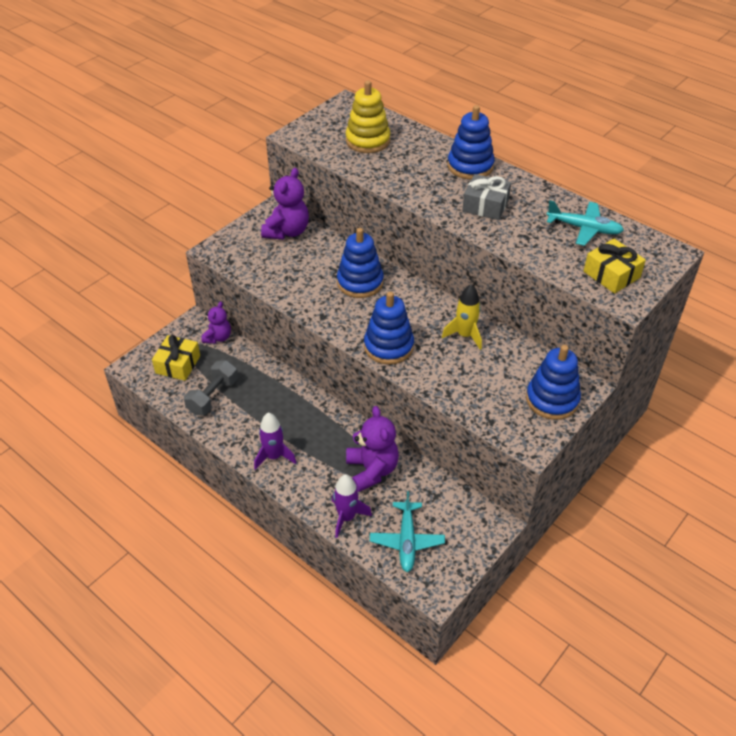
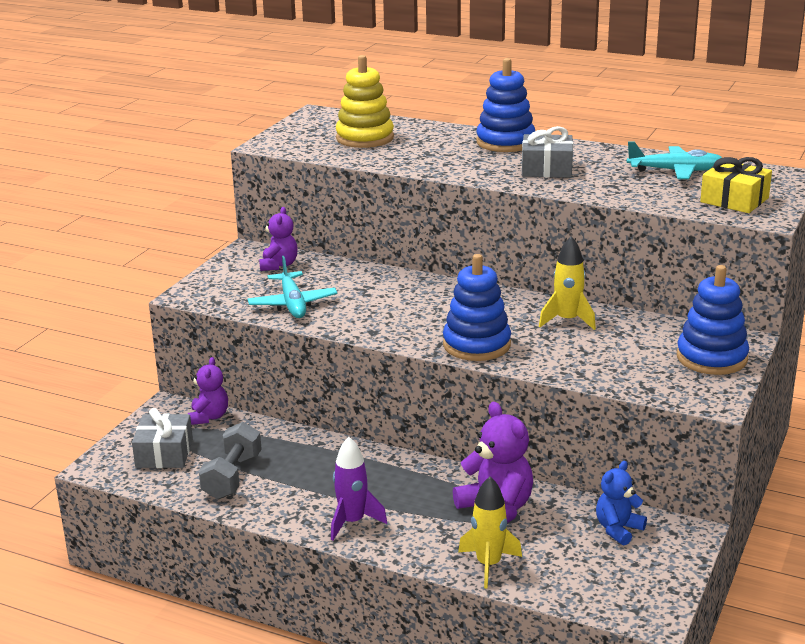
camera: 15 degrees left, 20 degrees down
(178, 364) = (164, 453): yellow gift -> grey gift
(287, 231) = (279, 265): purple teddy bear -> purple teddy bear, size x0.63
(346, 517) = (488, 565): purple rocket -> yellow rocket
(360, 282) = (403, 295): blue stacking toy -> none
(407, 540) = (584, 572): turquoise plane -> turquoise plane (292, 304)
(447, 508) = (618, 529): none -> blue teddy bear

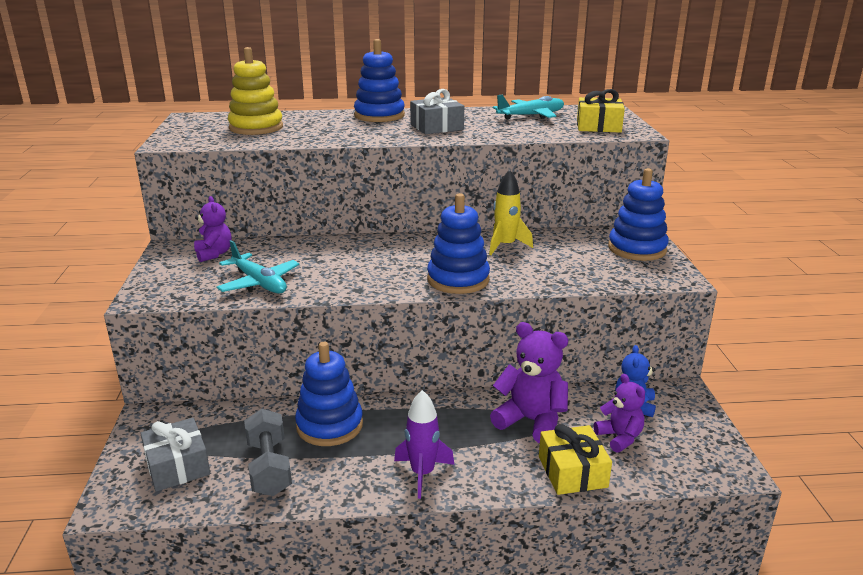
camera: 30 degrees left, 0 degrees up
(209, 417) = (198, 415): purple teddy bear -> purple teddy bear (619, 437)
(309, 458) = (329, 425): none -> blue stacking toy
(488, 565) = (572, 472): yellow rocket -> yellow gift

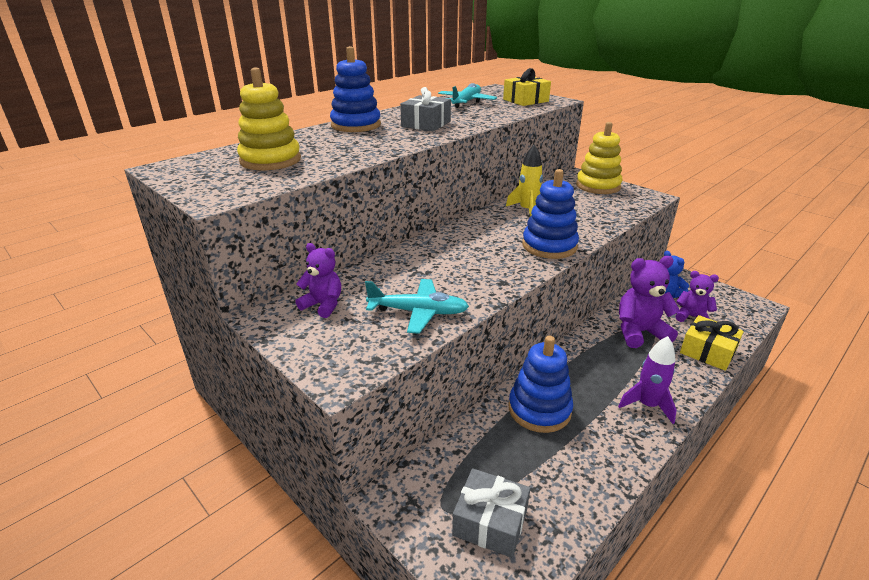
camera: 40 degrees left, 5 degrees up
(269, 467) = (556, 470): grey dumbbell -> none
(637, 249) = (598, 186): blue stacking toy -> yellow stacking toy

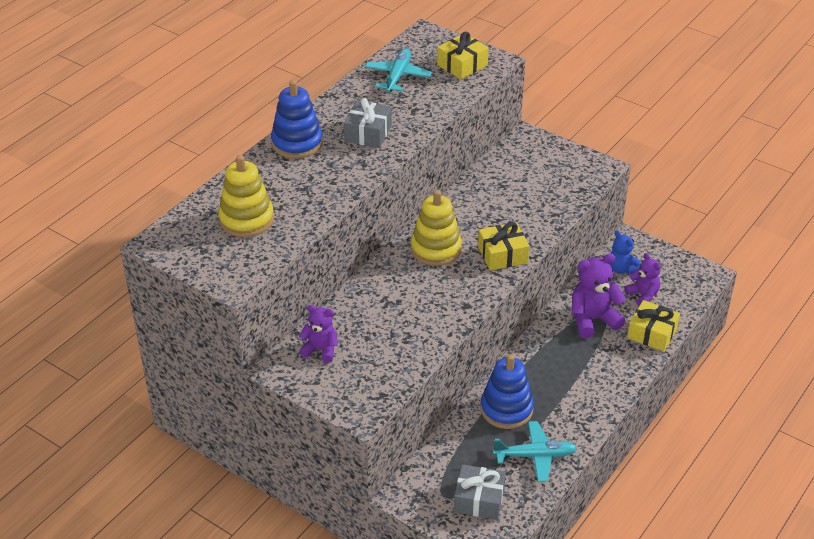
camera: 10 degrees left, 10 degrees up
(418, 312) = (402, 347): turquoise plane -> turquoise plane (535, 456)
(527, 210) = (476, 205): yellow rocket -> none
(549, 246) = (502, 255): blue stacking toy -> yellow gift
(598, 186) = (547, 154): yellow stacking toy -> yellow stacking toy (436, 249)
(647, 405) = (595, 393): purple rocket -> none
(692, 317) = (643, 295): purple teddy bear -> purple teddy bear turned 45 degrees clockwise

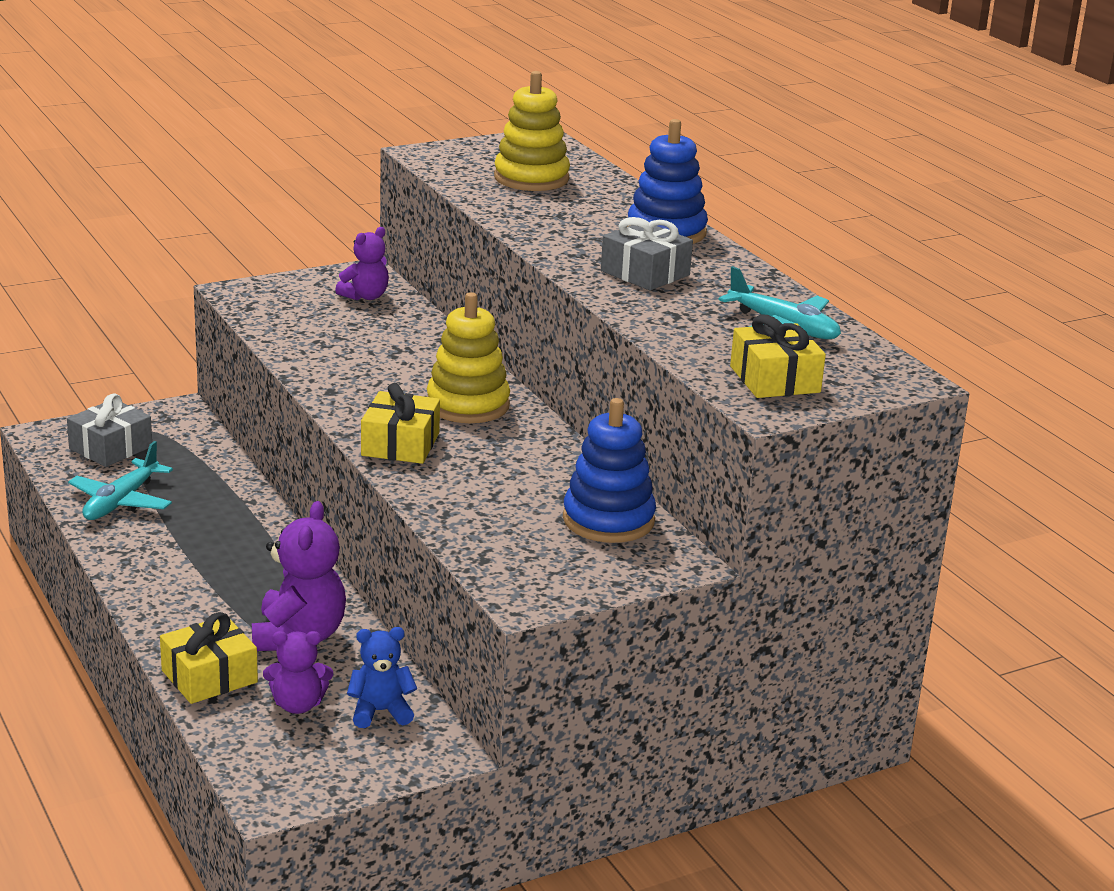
camera: 115 degrees right, 15 degrees down
(506, 409) = (219, 509): blue stacking toy -> blue stacking toy (608, 520)

